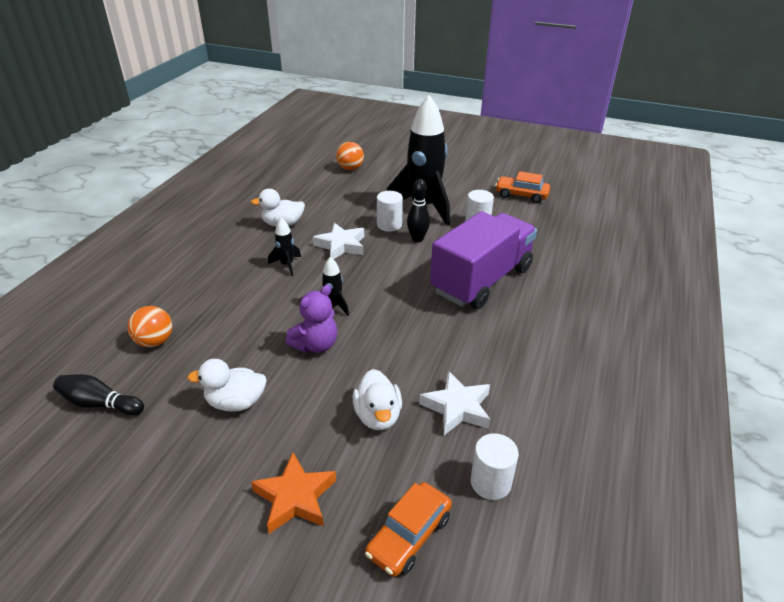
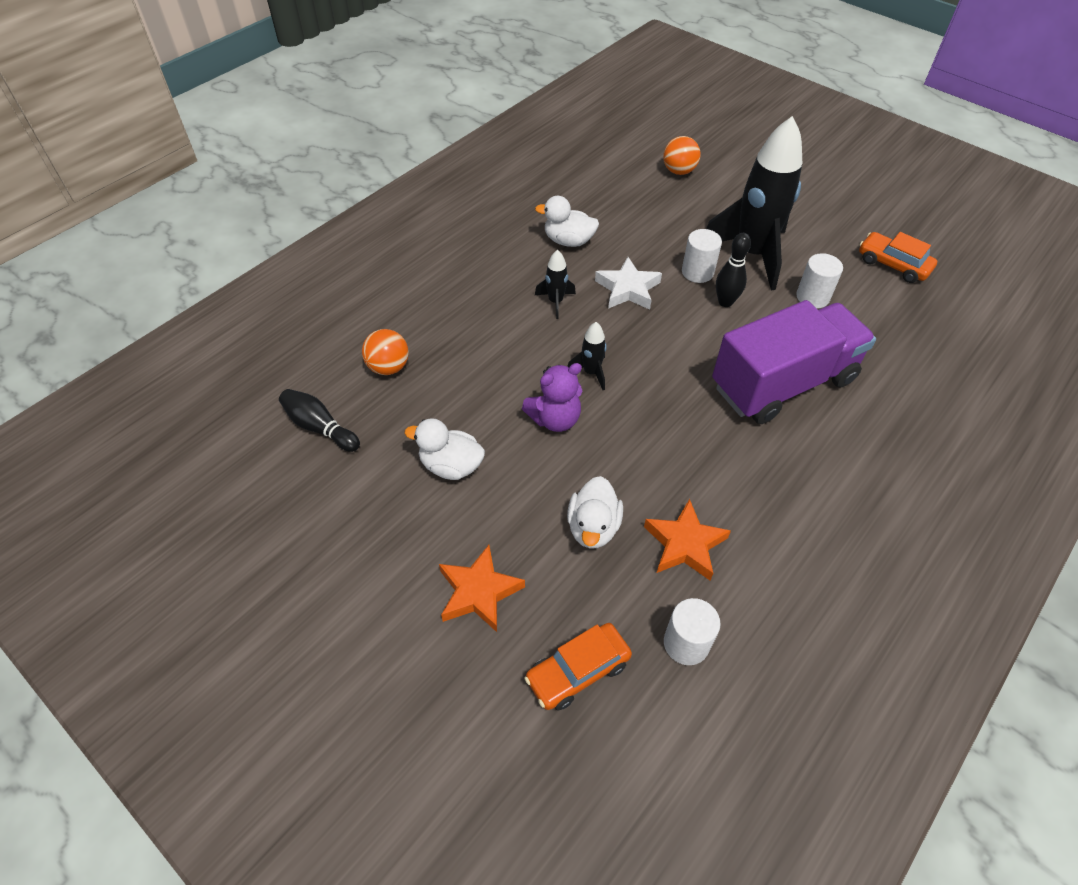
camera: 20 degrees right, 15 degrees up
(457, 407) = (685, 544): white star -> orange star

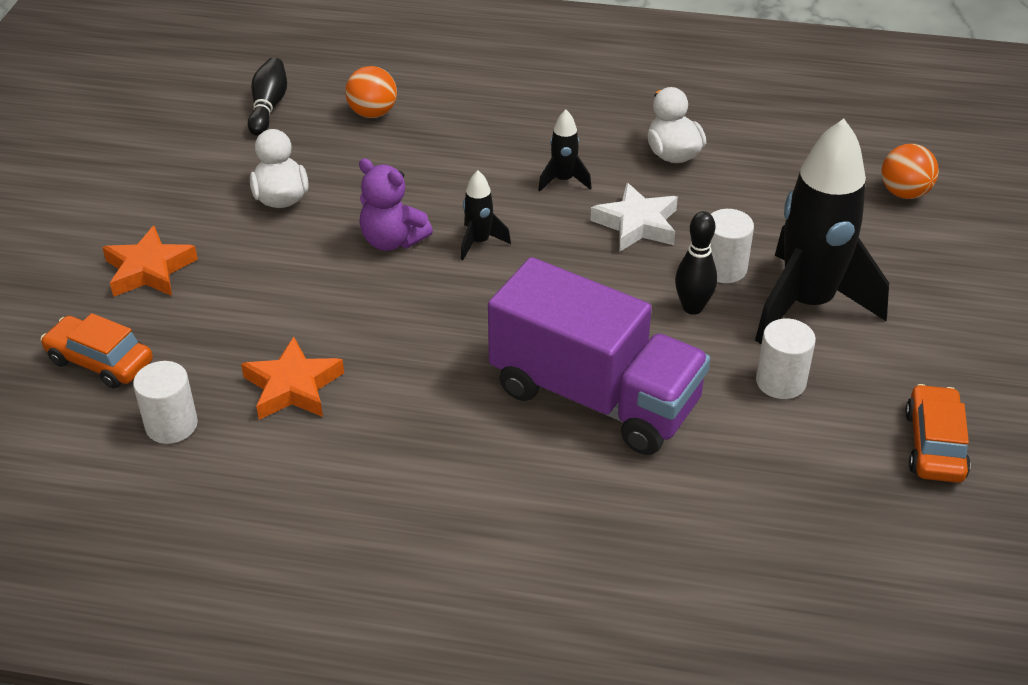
camera: 60 degrees right, 10 degrees down
(593, 527) = (271, 315): white duck -> none

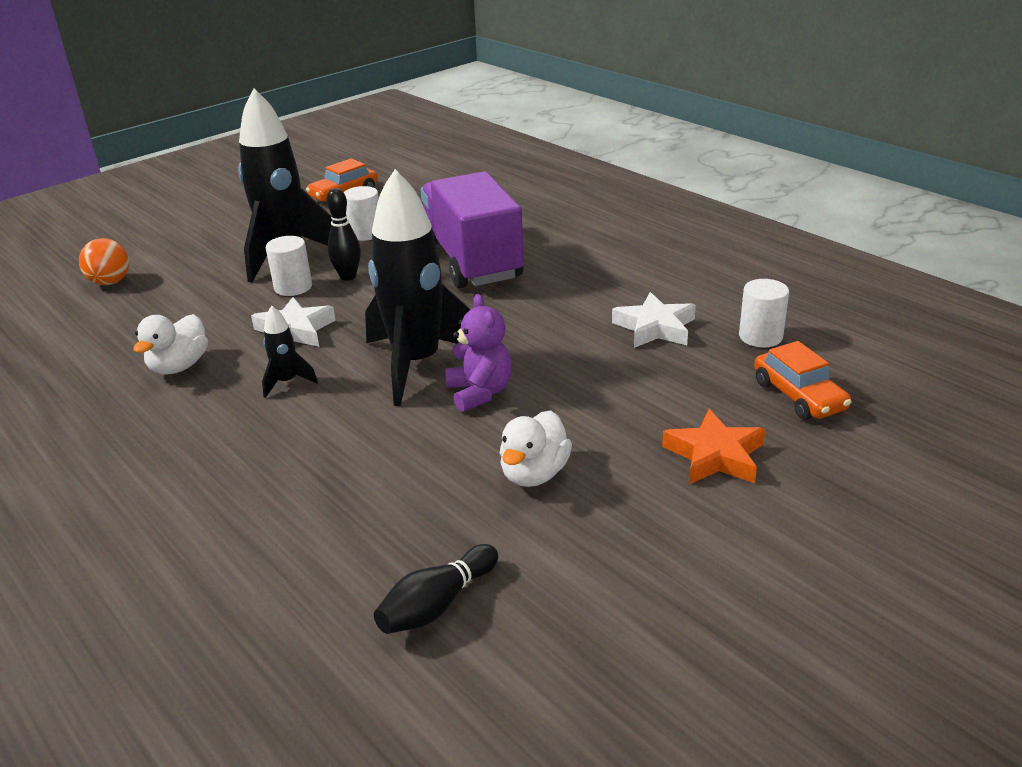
camera: 140 degrees left, 10 degrees down
(293, 387) = (655, 327): orange star -> white star
(373, 113) = (341, 532): orange ball -> none
(479, 242) = (417, 364): black rocket -> black rocket, size x2.37

